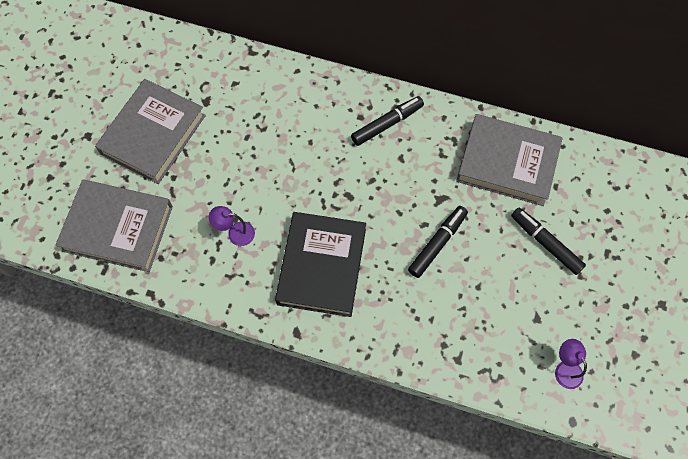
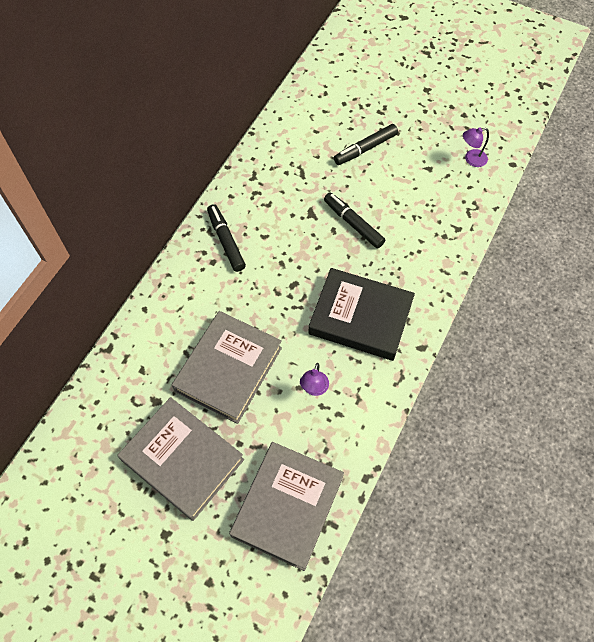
camera: 80 degrees left, 5 degrees down
(507, 163) = (287, 159): grey book -> grey book (228, 369)

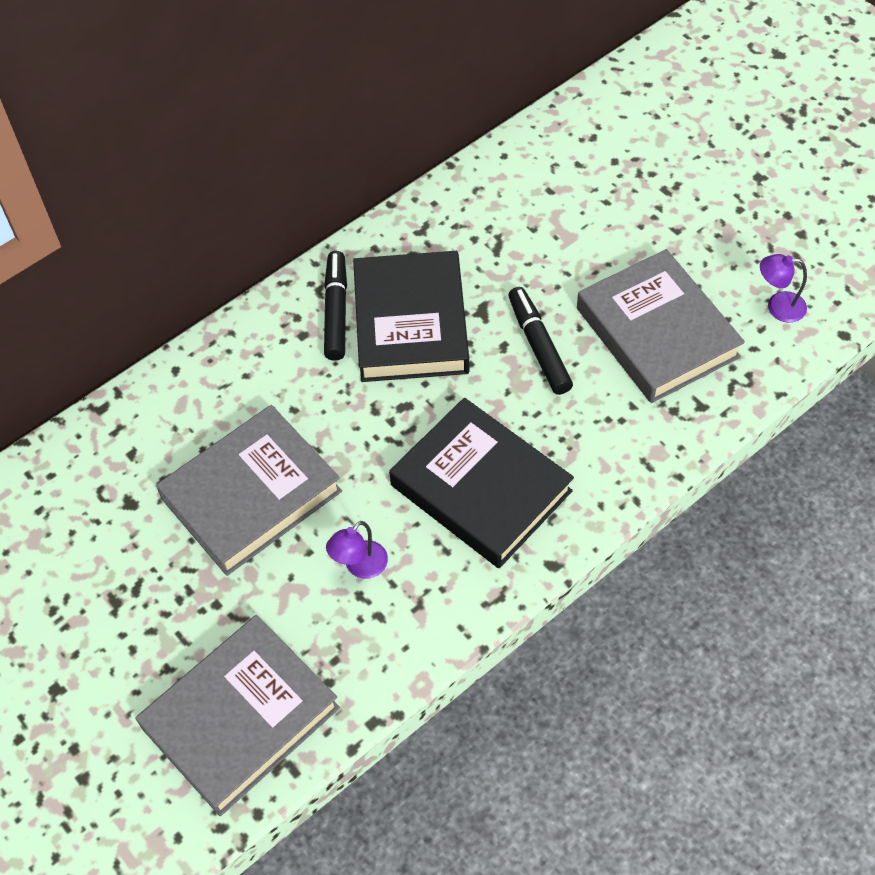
camera: 25 degrees right, 5 degrees down
(182, 460) = (127, 597): grey book -> grey book (657, 332)
(273, 234) = (411, 323): none -> black book
(365, 149) = (614, 240): black marker -> none

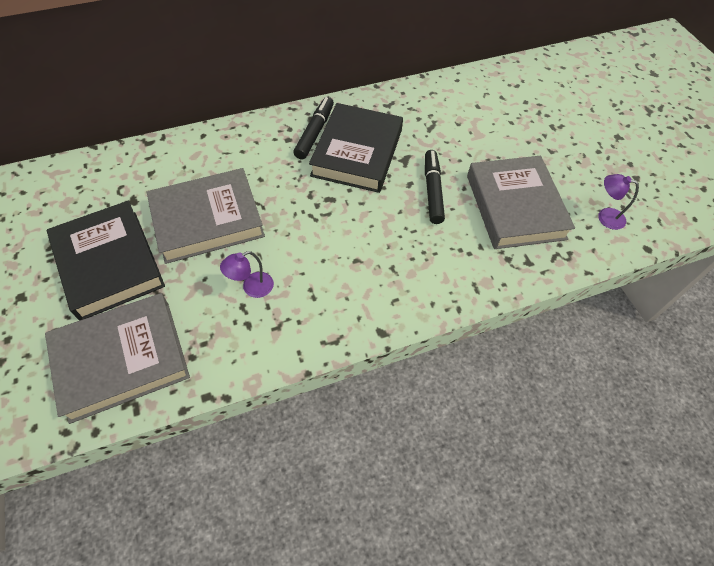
camera: 15 degrees right, 0 degrees up
(481, 488) = (355, 265): black book -> black book (109, 263)

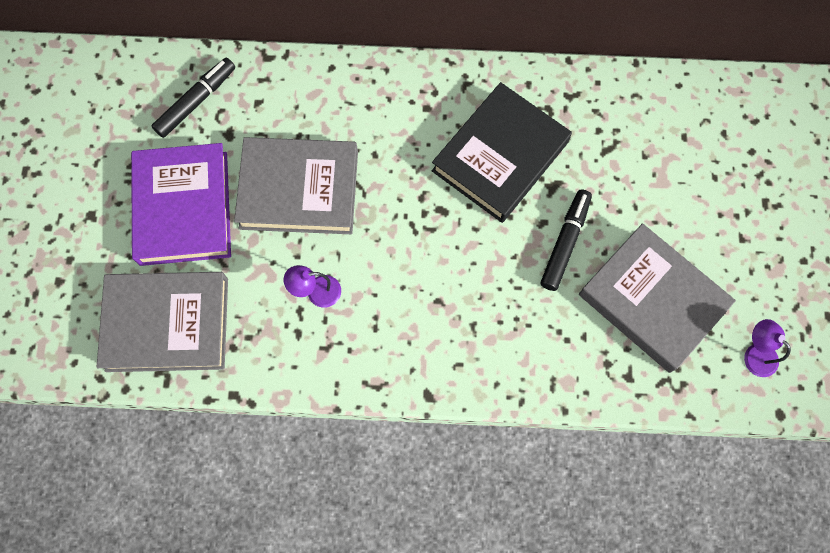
camera: 25 degrees right, 15 degrees up
(109, 263) = (184, 208): black book -> purple book
(314, 132) = (462, 108): black marker -> black marker (196, 101)
(515, 207) = (652, 300): grey book -> grey book turned 60 degrees counterclockwise

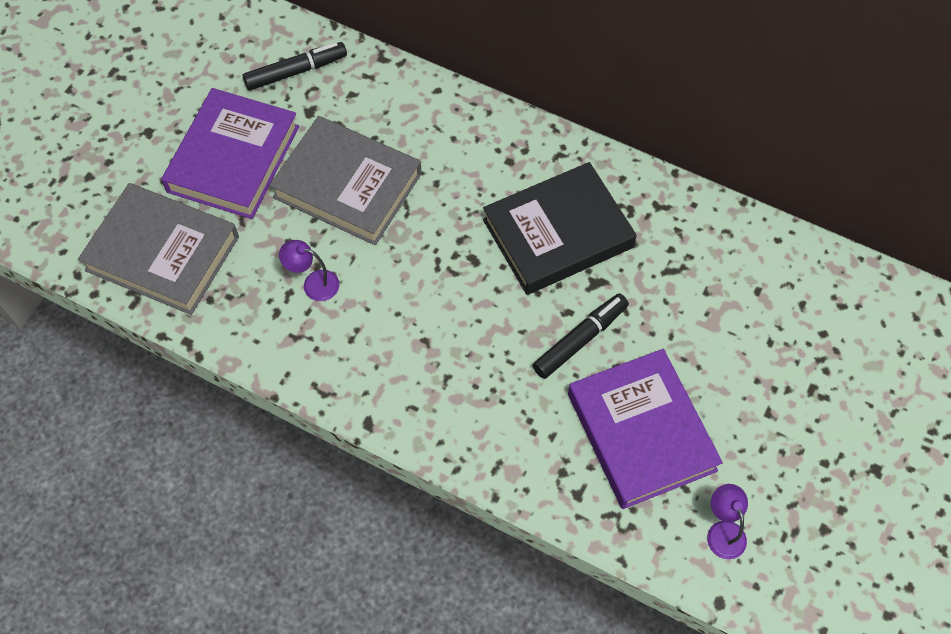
camera: 25 degrees right, 10 degrees down
(652, 300) = (641, 432): grey book -> purple book

